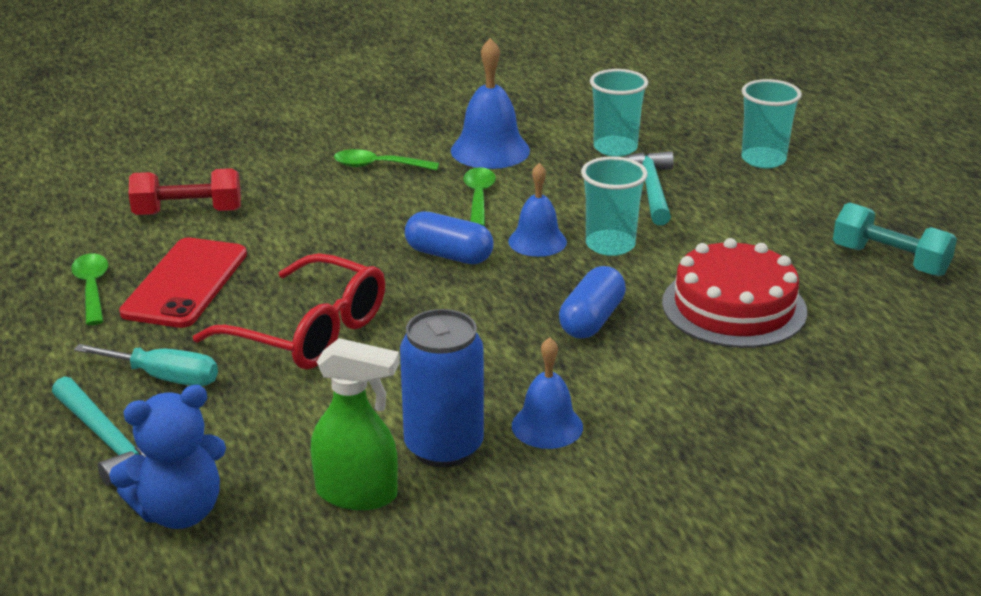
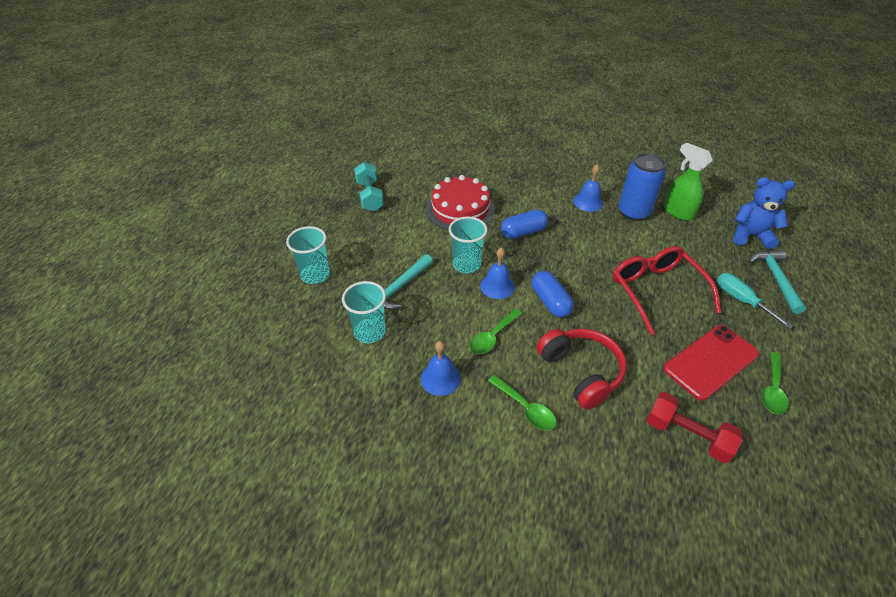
camera: 140 degrees left, 15 degrees up
(344, 211) = (581, 372): none -> red headphones
(490, 150) = (440, 378): blue bell -> blue bell, size x0.66

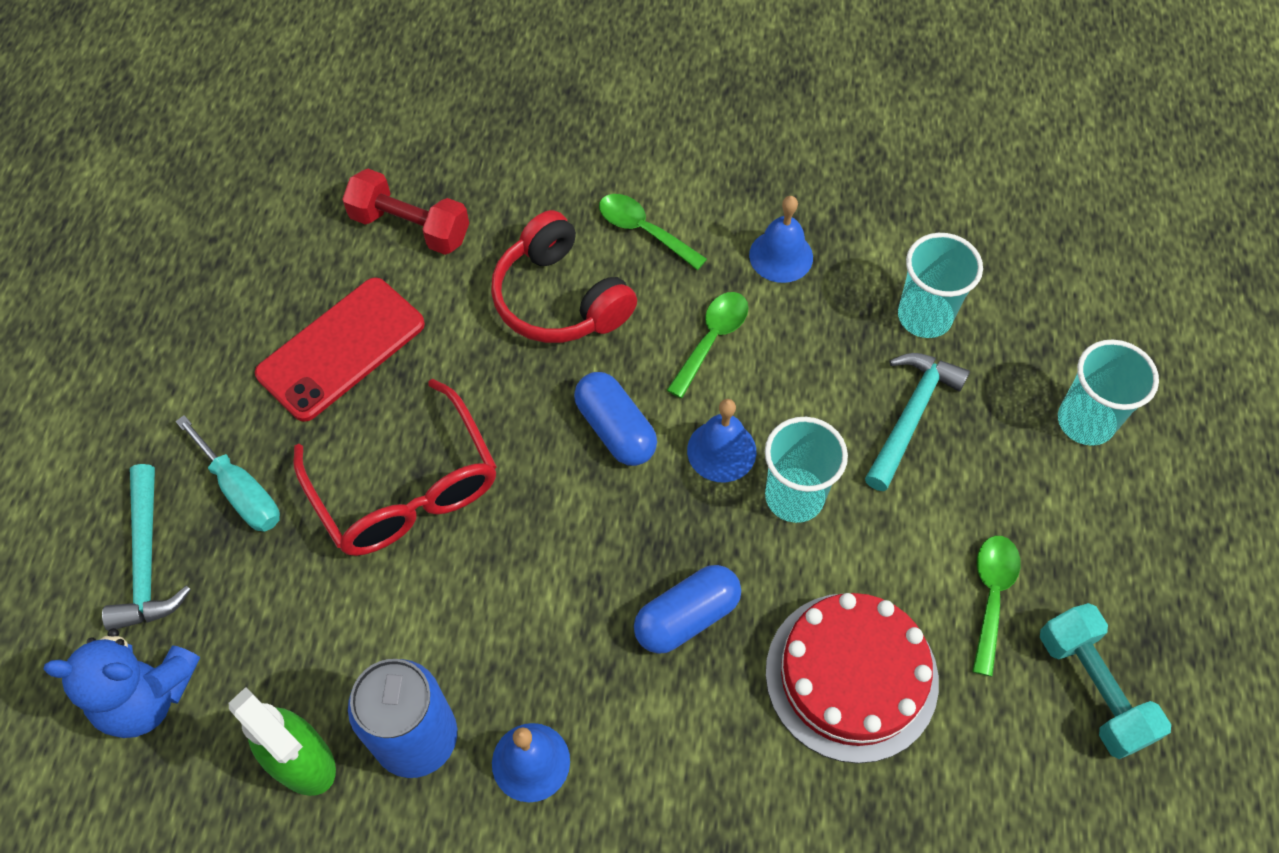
camera: 170 degrees right, 15 degrees up
(772, 389) = (256, 315): green spoon -> green spoon (991, 596)

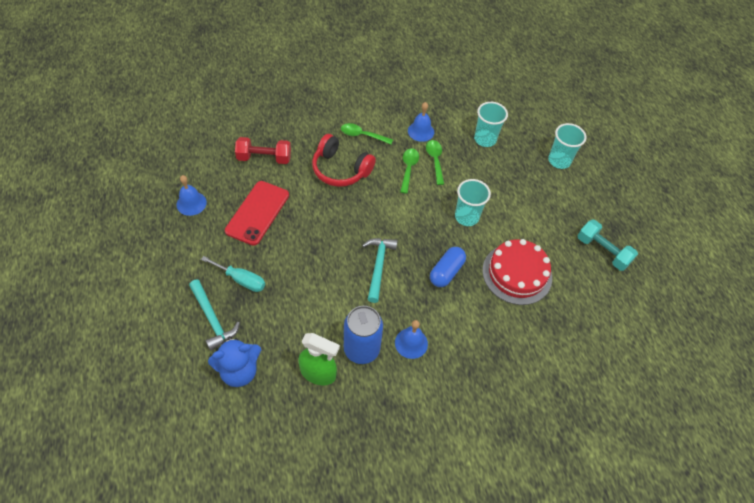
camera: 25 degrees left, 5 degrees down
(406, 488) = (311, 258): red glasses -> none
(615, 429) = (386, 212): blue capsule -> none
(721, 451) = (431, 208): blue bell -> blue bell (191, 203)
(910, 416) = (496, 176): turquoise hammer -> turquoise hammer (378, 266)
(991, 596) = (553, 230): green spoon -> green spoon (435, 160)

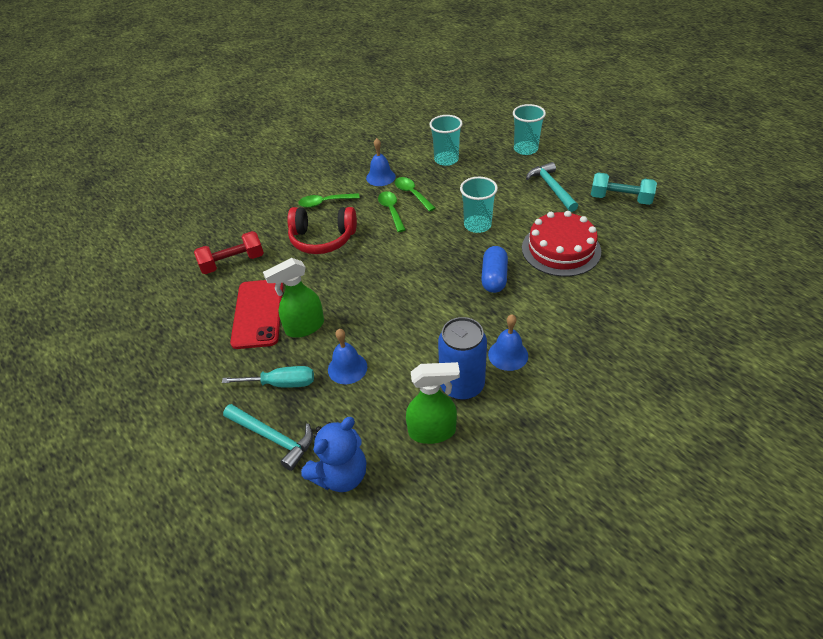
camera: 20 degrees left, 10 degrees down
(191, 203) = (174, 337): blue bell -> blue bell (347, 368)
(282, 242) = (304, 327): none -> green spray bottle
(378, 266) = (423, 303): turquoise hammer -> turquoise hammer (551, 188)

